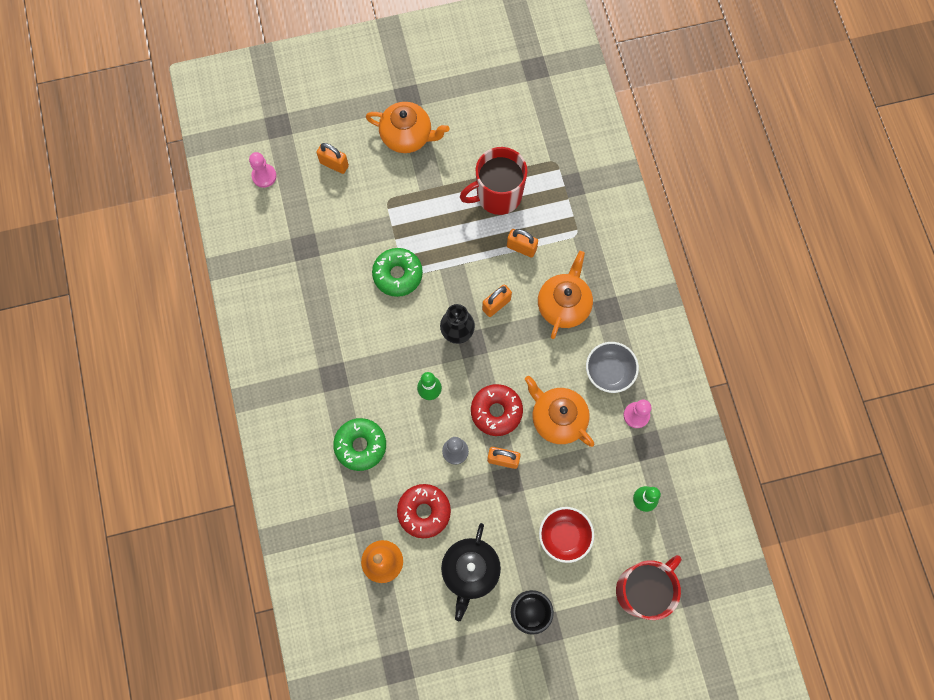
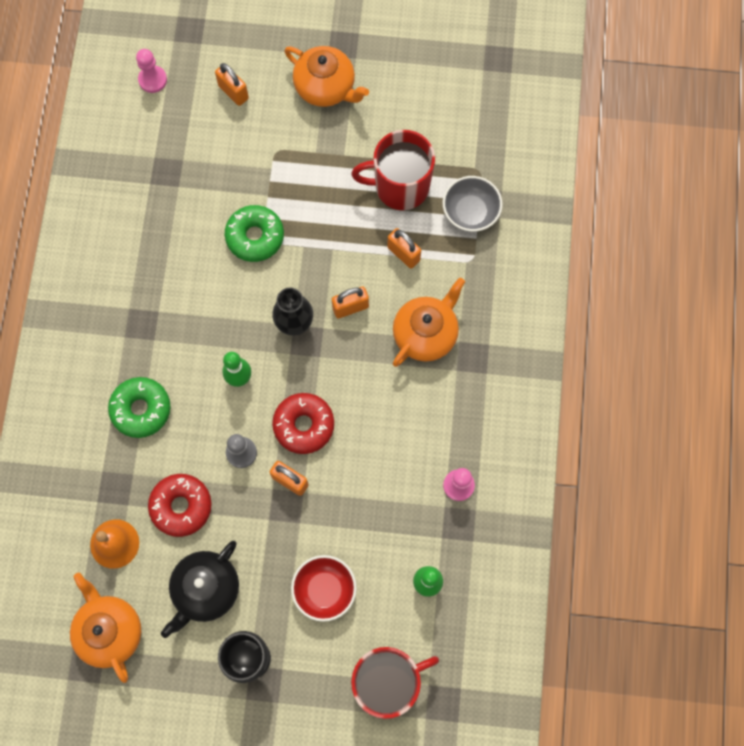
camera: 20 degrees right, 0 degrees up
(557, 418) = (369, 457): orange teapot -> orange teapot (110, 631)
(609, 372) = (447, 426): grey bowl -> grey bowl (470, 212)

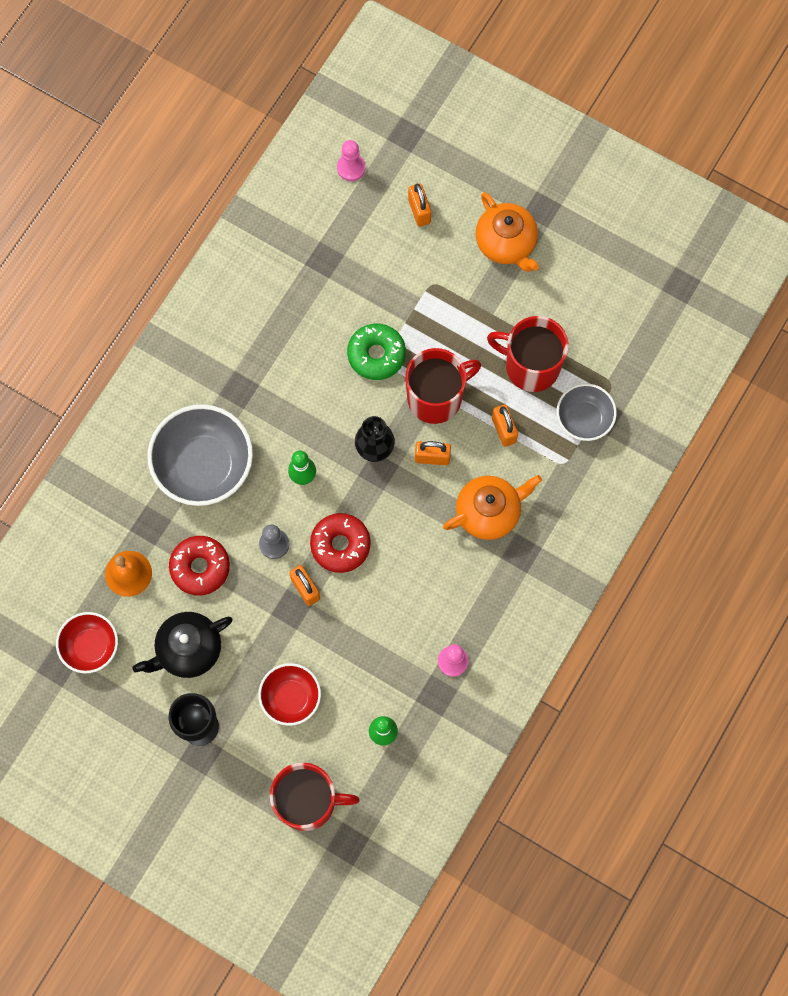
camera: 25 degrees right, 0 degrees up
(110, 631) = (91, 646): orange teapot -> red bowl
(141, 409) = (204, 466): green donut -> grey bowl
(328, 251) = (436, 397): none -> red mug

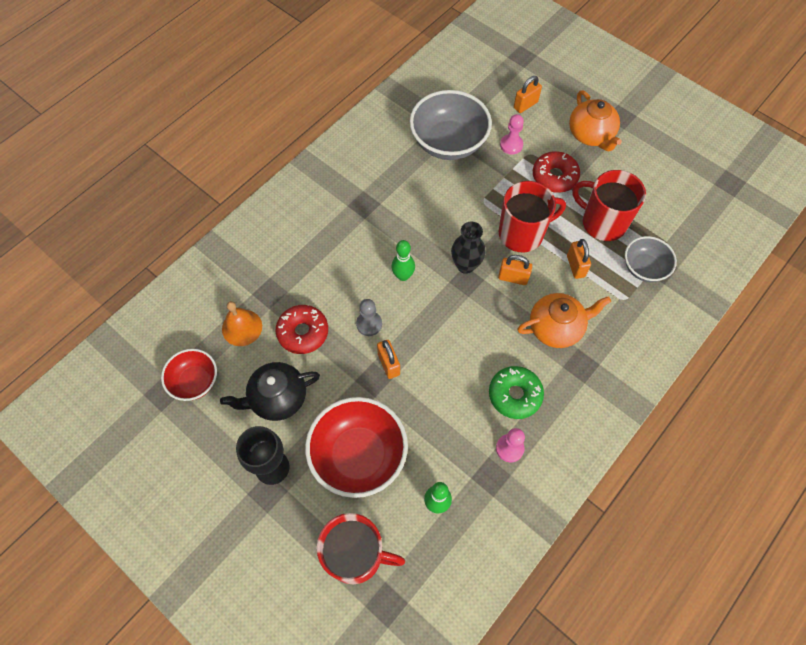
camera: 10 degrees right, 10 degrees down
(204, 466) = (324, 255): grey bowl -> grey bowl (448, 142)
(291, 698) = (358, 455): red bowl -> red bowl, size x1.72
(340, 545) = (425, 334): red donut -> red donut (554, 177)
(351, 168) = (478, 71): pink pawn -> pink pawn (511, 145)
(376, 355) = (478, 196): green donut -> green donut (515, 395)
(419, 211) = (525, 105): orange padlock -> orange padlock turned 60 degrees clockwise

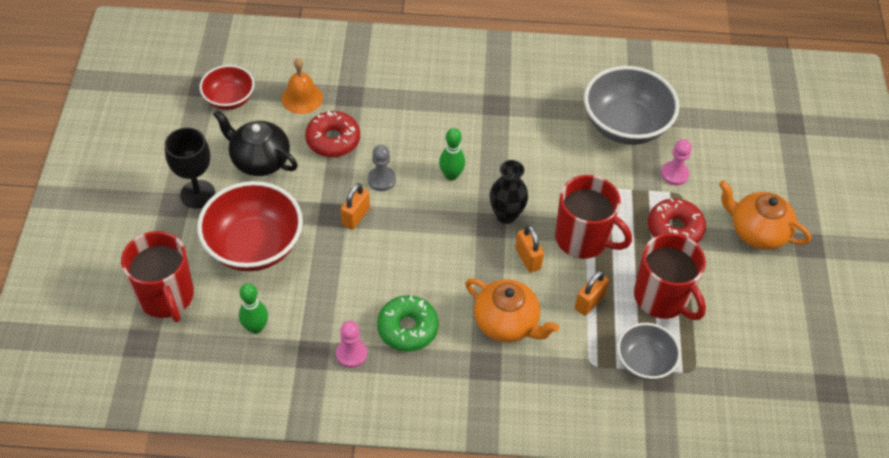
camera: 50 degrees right, 10 degrees down
(525, 105) = (734, 159): orange padlock -> none
(591, 135) = (757, 231): orange teapot -> orange teapot turned 90 degrees clockwise
(602, 222) = (662, 298): red mug -> red mug turned 150 degrees clockwise

